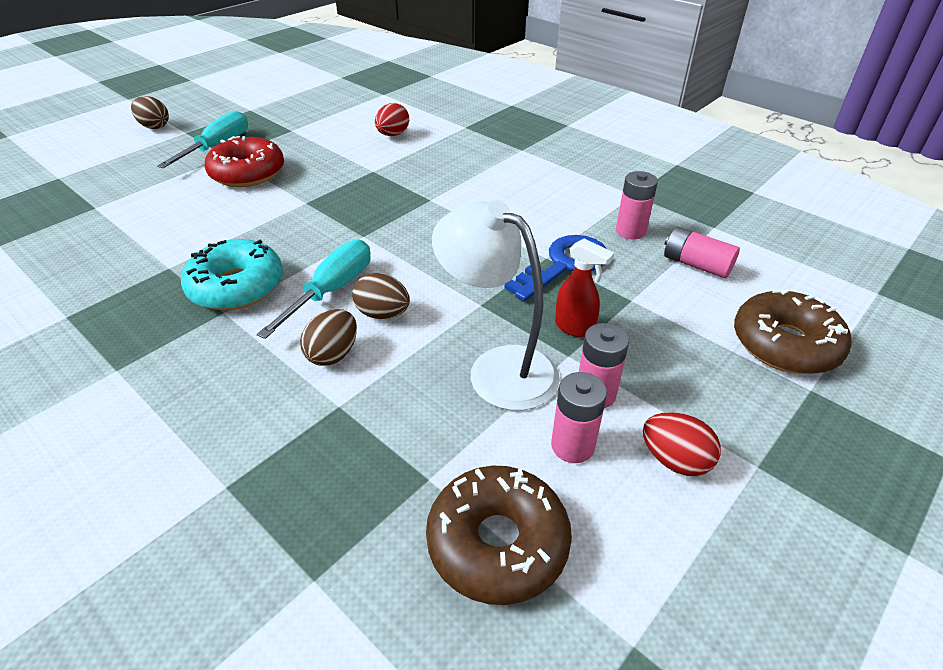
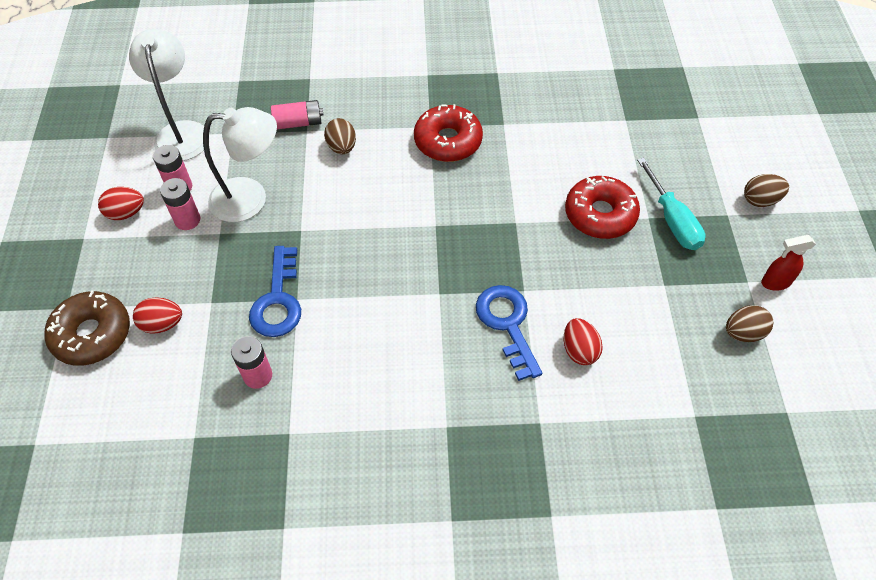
camera: 135 degrees right, 15 degrees up
(236, 286) = (448, 141): turquoise donut -> red donut
(331, 291) = (394, 176): turquoise screwdriver -> none
(383, 314) = (347, 184): brown egg -> brown egg (743, 333)
(412, 163) = (507, 324): none -> blue key
(497, 543) = (182, 132): brown donut -> white lamp
(575, 328) = (230, 253): red spray bottle -> red spray bottle (775, 282)
(696, 265) = (185, 372): pink battery -> pink battery (298, 123)
(697, 310) = (162, 324): none -> red egg

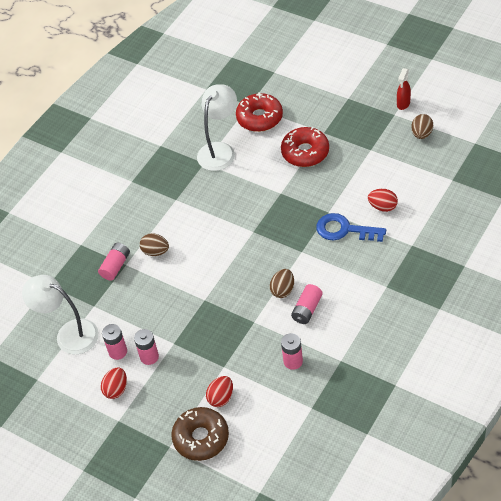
camera: 50 degrees left, 5 degrees down
(250, 199) = (159, 316): white lamp -> white lamp (220, 150)
(278, 301) = (248, 331): blue key -> none
(350, 348) = (307, 309): none -> pink battery
(448, 141) = (195, 196): red donut -> red donut (259, 118)
(672, 219) = (333, 123): turquoise screwdriver -> none
(760, 200) = (350, 79): brown egg -> brown egg (283, 290)

